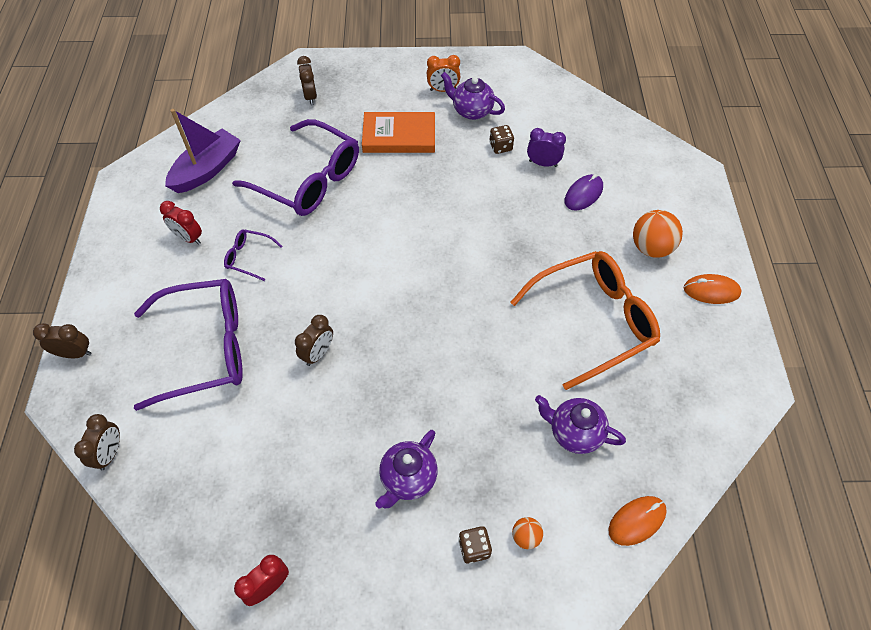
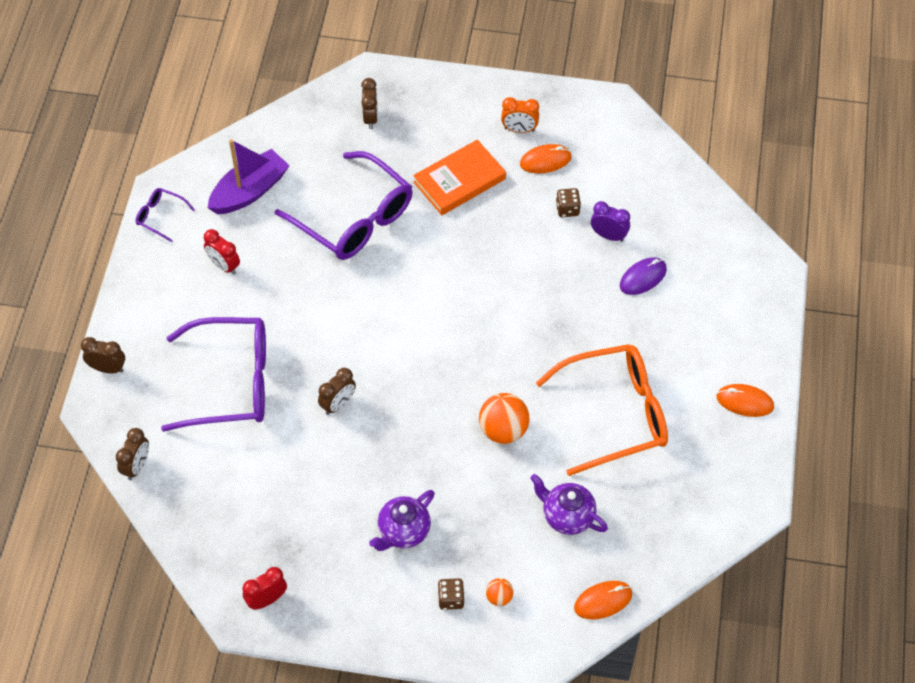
camera: 10 degrees right, 0 degrees up
(249, 257) = (282, 296): purple glasses -> purple glasses (160, 216)
(399, 136) = (459, 180): orange book -> orange book turned 45 degrees counterclockwise
(471, 111) = (545, 161): purple teapot -> orange mouse
(651, 248) = (697, 347): orange ball -> orange ball (503, 430)

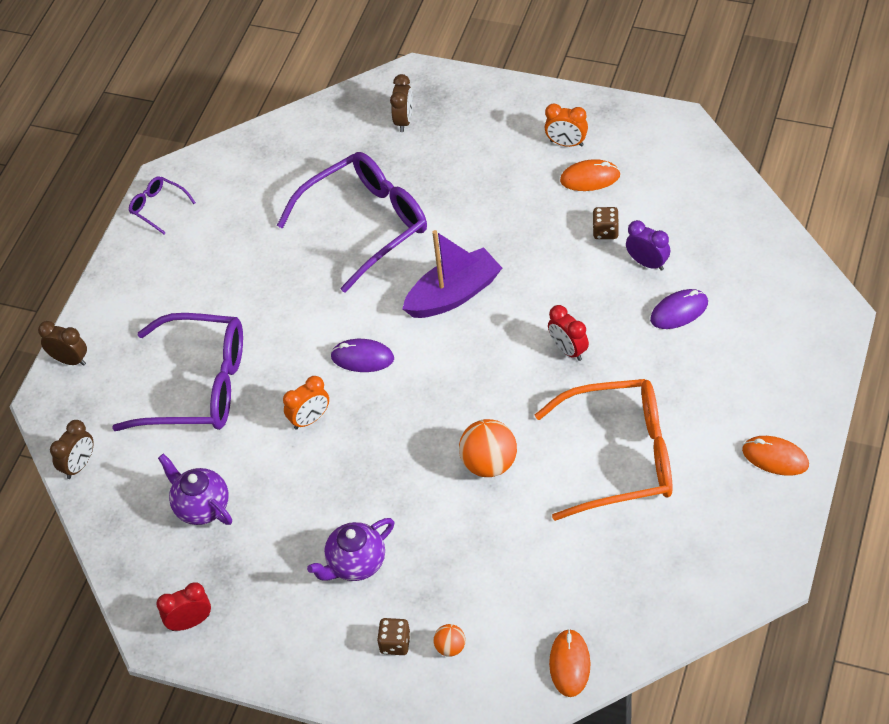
camera: 15 degrees right, 5 degrees down
(224, 266) = (215, 263): red clock -> red clock (568, 350)
(249, 191) = (258, 188): purple boat -> purple boat (454, 294)
(338, 404) = (310, 419): brown clock -> orange clock
(354, 218) = (366, 224): purple glasses -> purple glasses turned 90 degrees counterclockwise
(374, 343) = (362, 358): none -> purple mouse
(459, 180) = (489, 192): orange book -> none
(567, 516) = (545, 565): purple teapot -> purple teapot (201, 507)
(603, 601) = (569, 664): orange mouse -> orange mouse turned 75 degrees counterclockwise

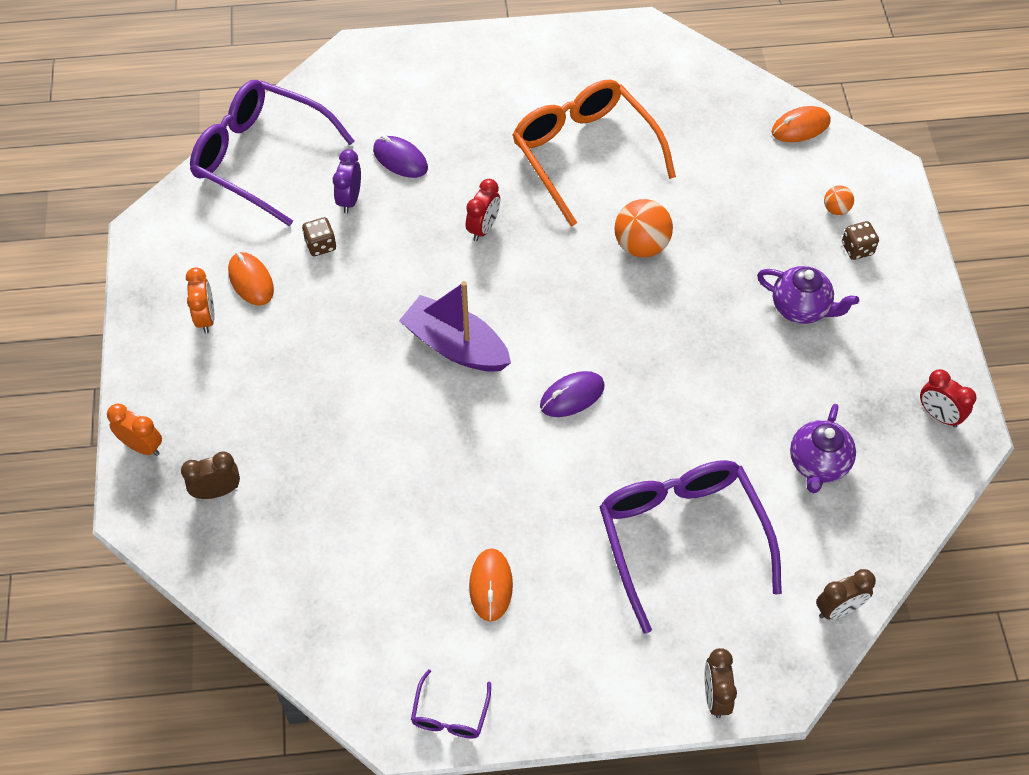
camera: 120 degrees left, 5 degrees up
(79, 465) = (838, 609): brown clock -> brown clock turned 150 degrees clockwise
(310, 419) = (668, 412): orange clock -> orange clock (142, 446)
(362, 358) = (572, 396): purple mouse -> purple mouse turned 75 degrees clockwise
(366, 224) = (391, 466): purple glasses -> purple glasses (261, 158)
(775, 458) = (532, 54): orange mouse -> orange mouse (491, 586)

